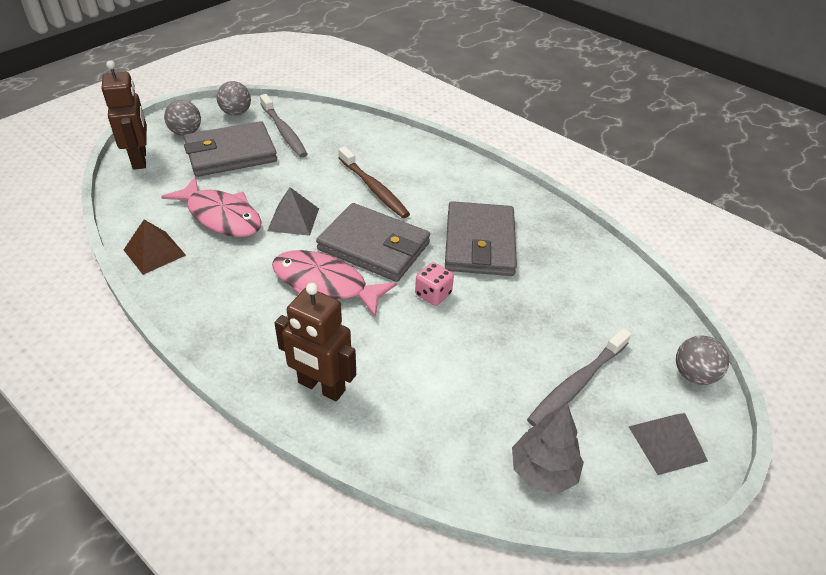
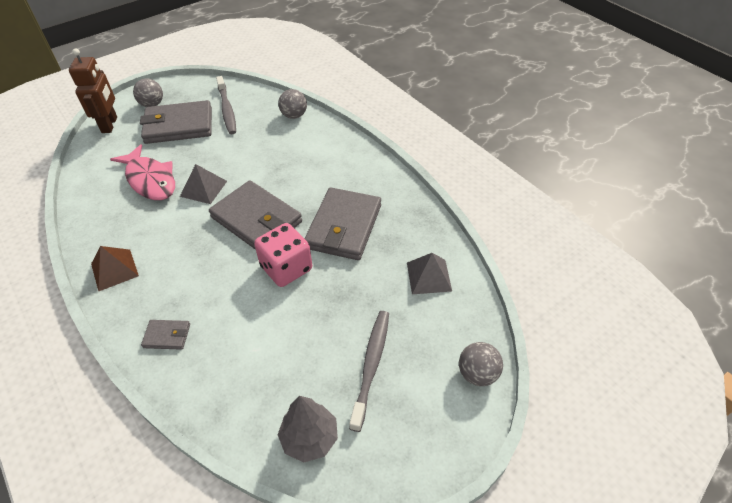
camera: 15 degrees right, 5 degrees up
(154, 252) = (90, 205): brown pyramid -> brown pyramid (114, 269)
(236, 113) = (196, 90): grey ball -> grey ball (294, 115)
(321, 387) = (167, 336): brown robot -> grey wallet
(325, 284) = (205, 248): pink fish -> none
(374, 188) = (277, 168): brown toothbrush -> none
(433, 294) = (286, 268): pink dice -> pink dice, size x1.73
(577, 383) = (371, 365): grey toothbrush -> grey toothbrush turned 135 degrees clockwise
(667, 443) = (425, 432): grey pyramid -> grey pyramid (428, 276)

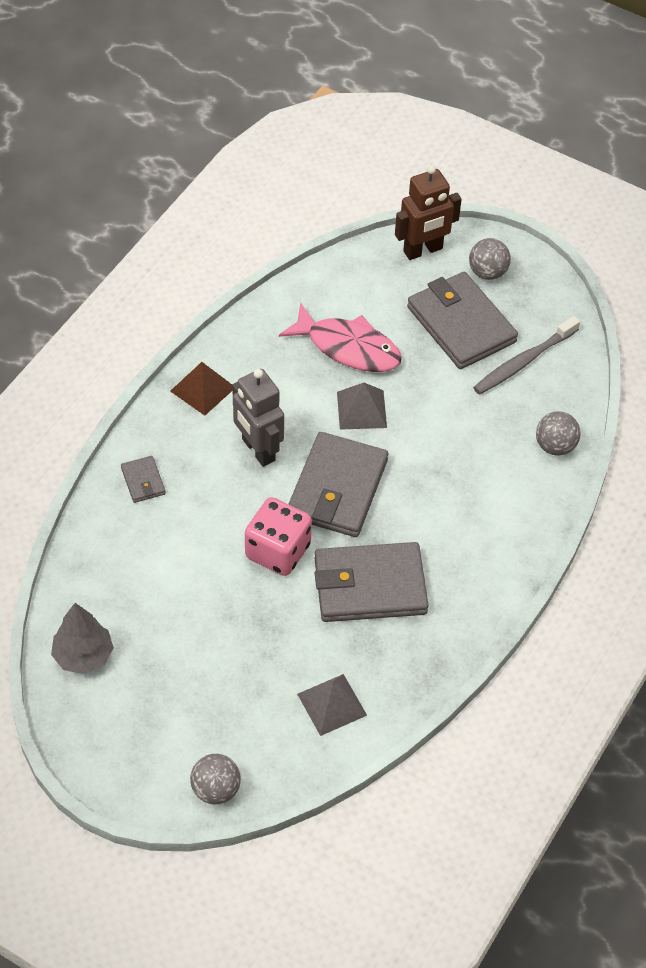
camera: 65 degrees right, 5 degrees up
(150, 180) = (348, 348): pink fish -> pink fish turned 90 degrees counterclockwise
(193, 253) = (258, 450): none -> grey robot
(371, 365) = (184, 683): grey toothbrush -> none

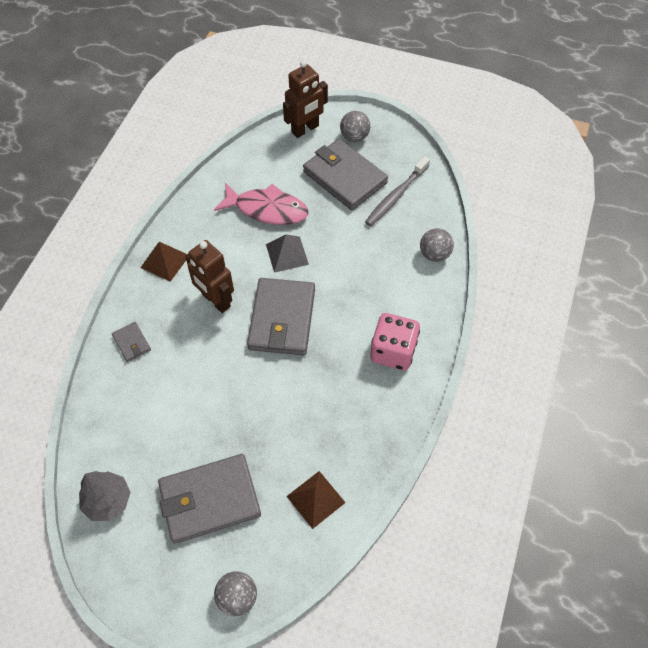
camera: 10 degrees left, 5 degrees up
(258, 450) = (216, 300): grey robot -> brown robot
(278, 551) = (247, 378): pink dice -> pink dice (393, 351)
(332, 704) = (315, 499): grey pyramid -> brown pyramid
(370, 586) = (324, 392): grey wallet -> grey wallet (210, 500)

